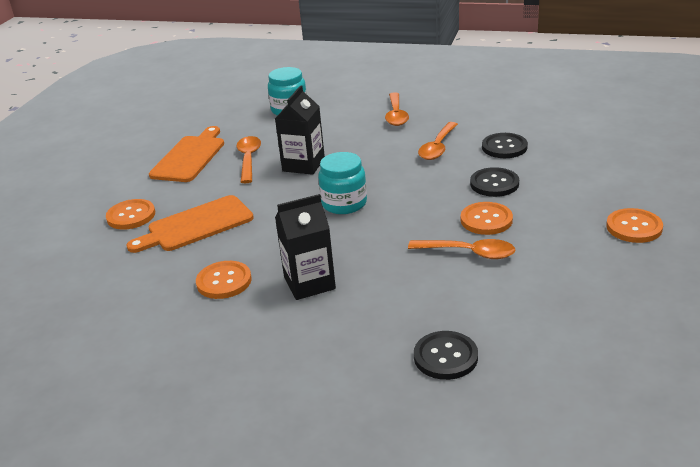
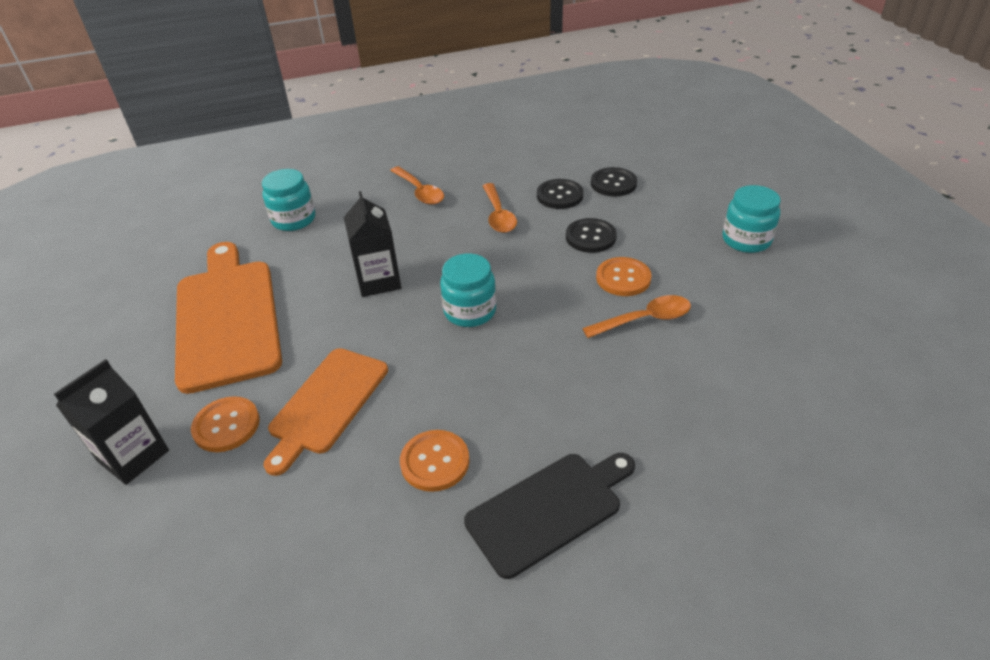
camera: 35 degrees left, 10 degrees up
(190, 157) = (227, 318): orange cutting board -> orange cutting board, size x1.56
(248, 159) = (306, 295): orange spoon -> none
(263, 336) = (549, 510): none -> black cutting board
(309, 283) = (530, 420): black carton -> black carton (133, 456)
(445, 357) = (741, 442): black button -> black button (613, 183)
(634, 227) = (746, 240): orange button -> turquoise jar

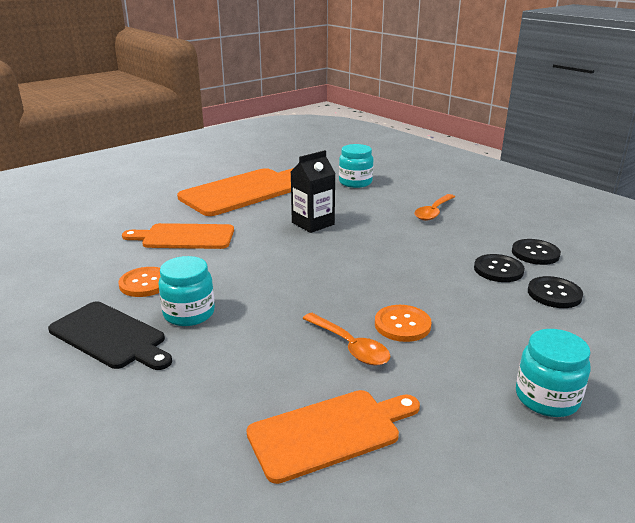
camera: 65 degrees right, 15 degrees down
(133, 456) = (128, 200): black carton -> none
(226, 425) = (156, 215): orange button -> none
(470, 311) = (303, 263): turquoise jar -> turquoise jar (189, 313)
(498, 215) = (436, 248): orange spoon -> none
(590, 237) = (449, 297): black button -> black button (535, 253)
(761, 364) = (329, 432): none -> orange cutting board

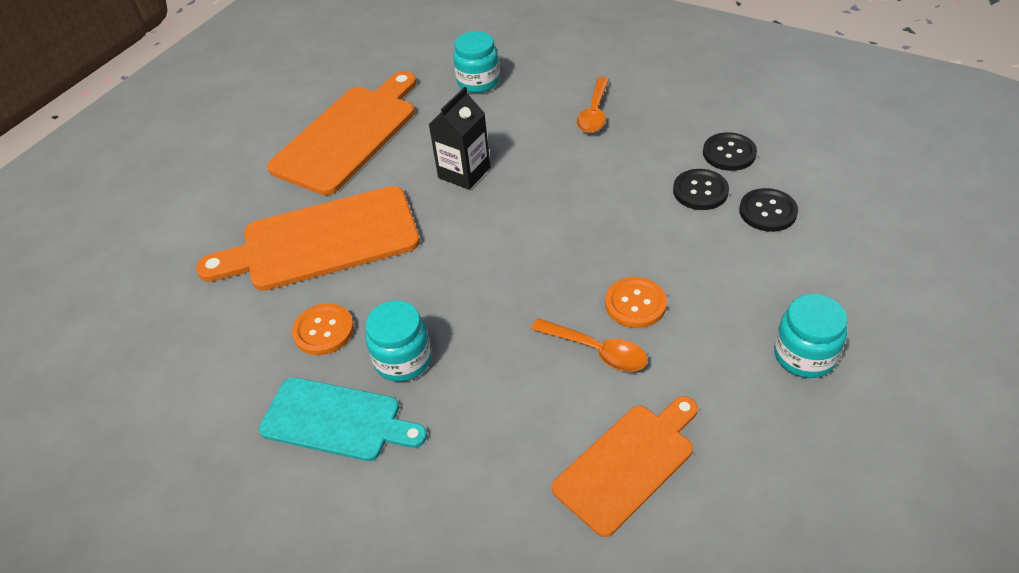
camera: 15 degrees left, 20 degrees up
(110, 336) = (336, 420): black cutting board -> turquoise cutting board
(184, 237) = (322, 240): orange cutting board -> orange cutting board, size x1.56

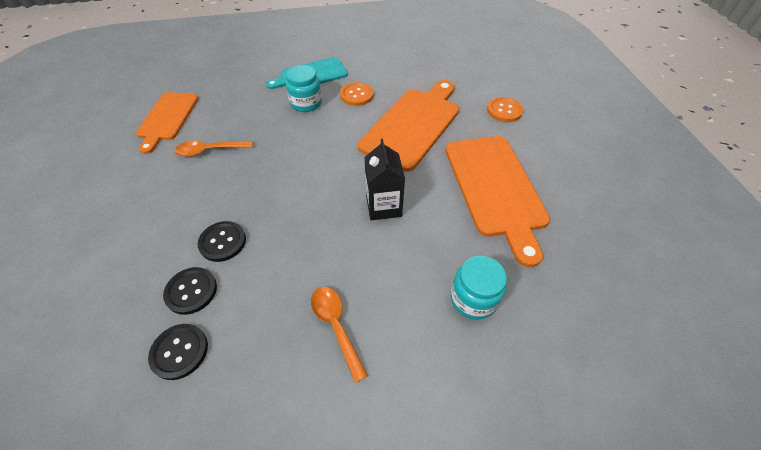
camera: 135 degrees right, 5 degrees up
(635, 304) = (200, 183): orange button -> orange button (504, 111)
(767, 211) = (125, 302): black button -> black button (222, 242)
(804, 355) = (80, 205): turquoise jar -> none

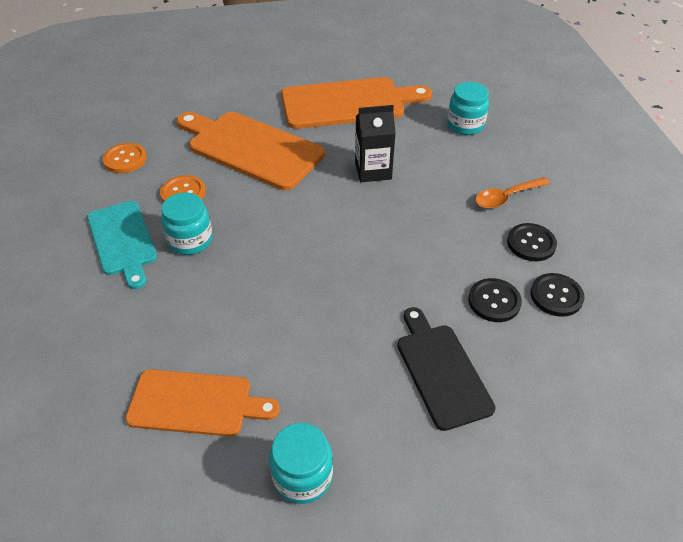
camera: 90 degrees left, 5 degrees down
(93, 165) = (302, 476): none -> turquoise jar
(135, 242) = (441, 371): none -> black cutting board
(209, 151) = (279, 330): orange spoon -> none
(222, 242) = (430, 287): black button -> black button (531, 243)
(504, 111) = (236, 86): orange button -> orange button (125, 159)

